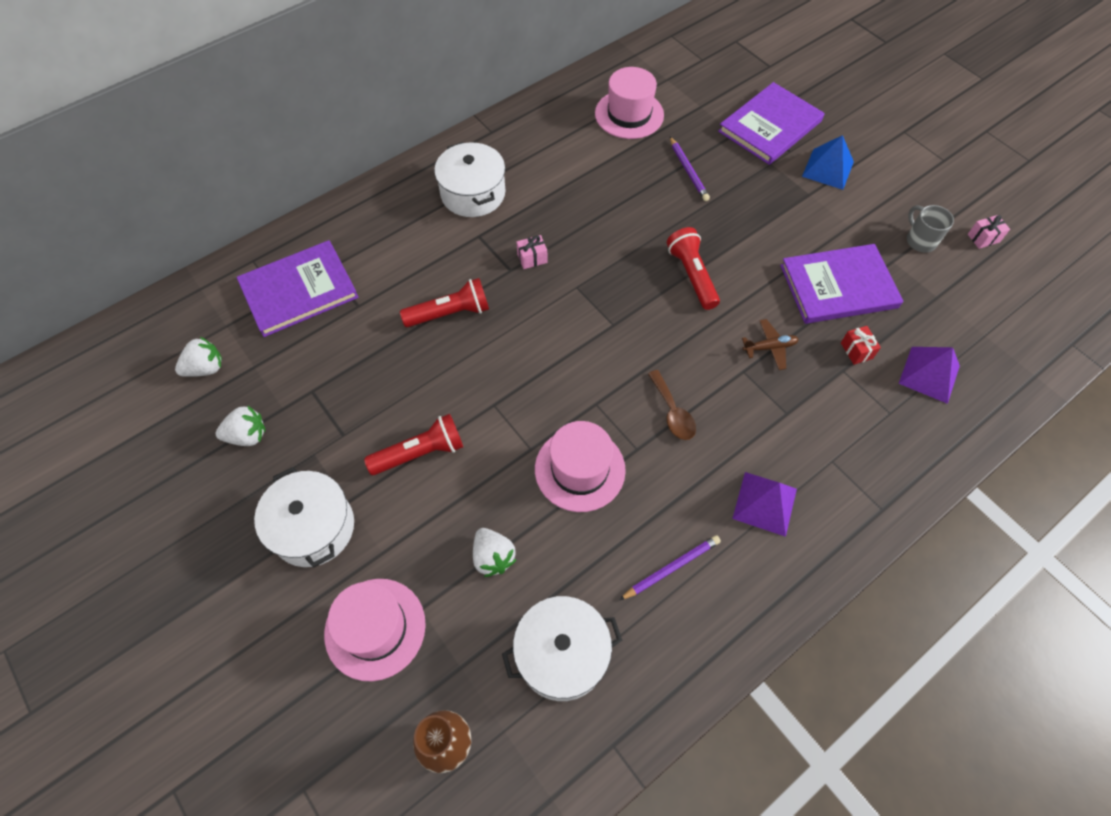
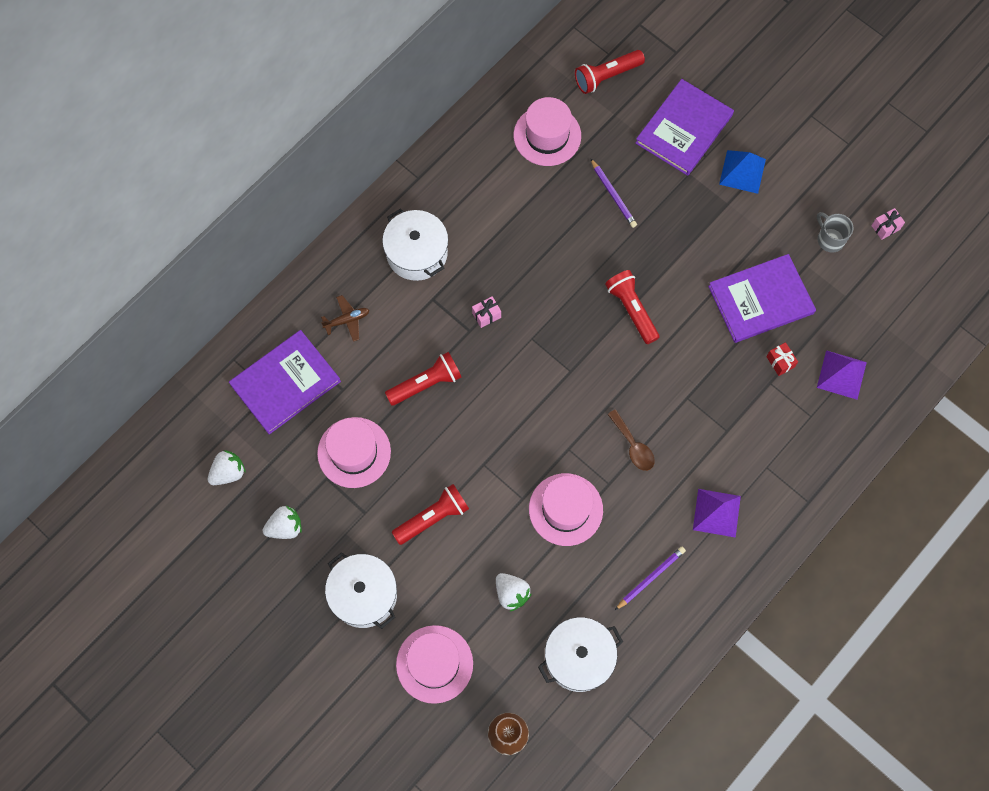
camera: 10 degrees left, 10 degrees up
(350, 369) = (354, 452): none -> pink hat
(697, 76) = (607, 76): none -> red flashlight
(769, 347) = (707, 371): brown plane -> brown plane (347, 320)

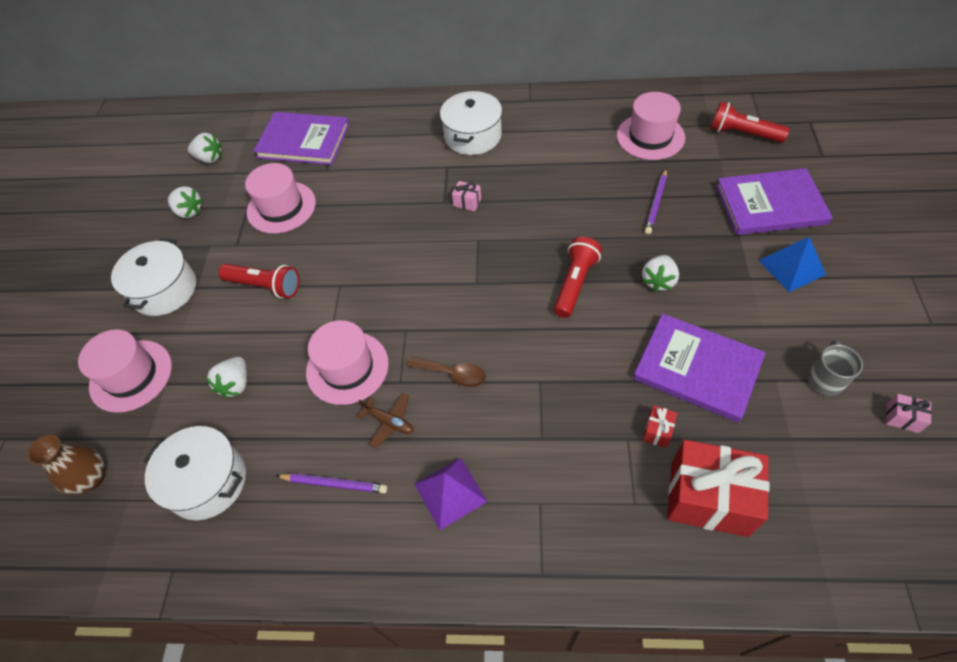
camera: 55 degrees right, 15 degrees down
(347, 320) = (382, 138): brown plane -> brown plane (389, 422)
(426, 383) = (375, 208): red flashlight -> none
(633, 446) = (453, 374): brown spoon -> brown spoon turned 90 degrees counterclockwise
(678, 258) = (658, 281): none -> white strawberry
(841, 374) = (708, 498): purple pyramid -> red gift

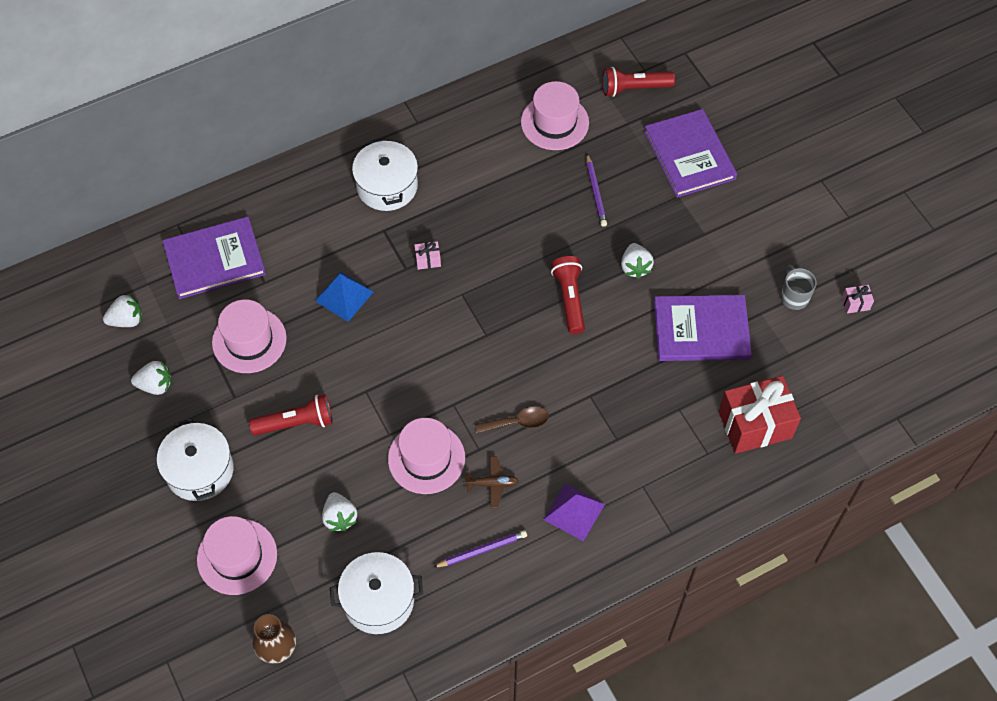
camera: 35 degrees left, 5 degrees up
(657, 431) = (697, 393): red gift -> none
(770, 204) = (689, 155): purple book -> purple book turned 75 degrees counterclockwise
(791, 267) = (731, 210): blue pyramid -> blue pyramid (344, 296)

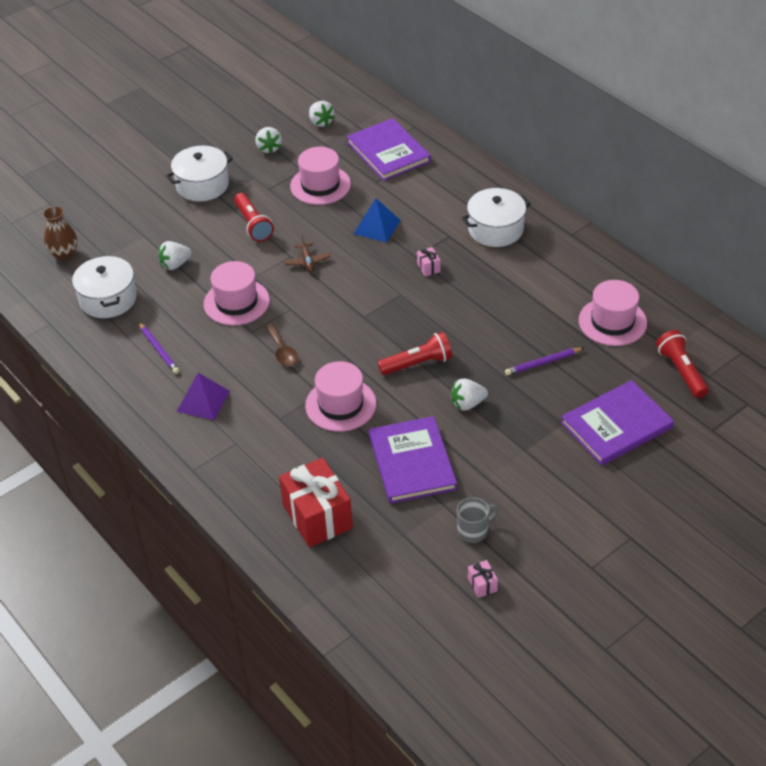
camera: 80 degrees right, 15 degrees down
(237, 556) = (135, 218): pink hat -> pink hat (340, 405)
(492, 484) = (220, 345): brown plane -> brown plane (307, 261)

